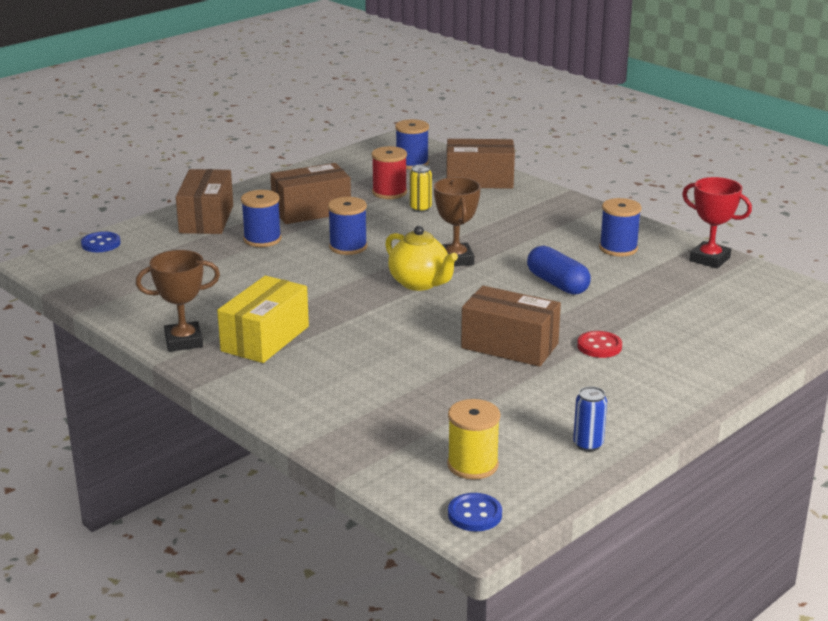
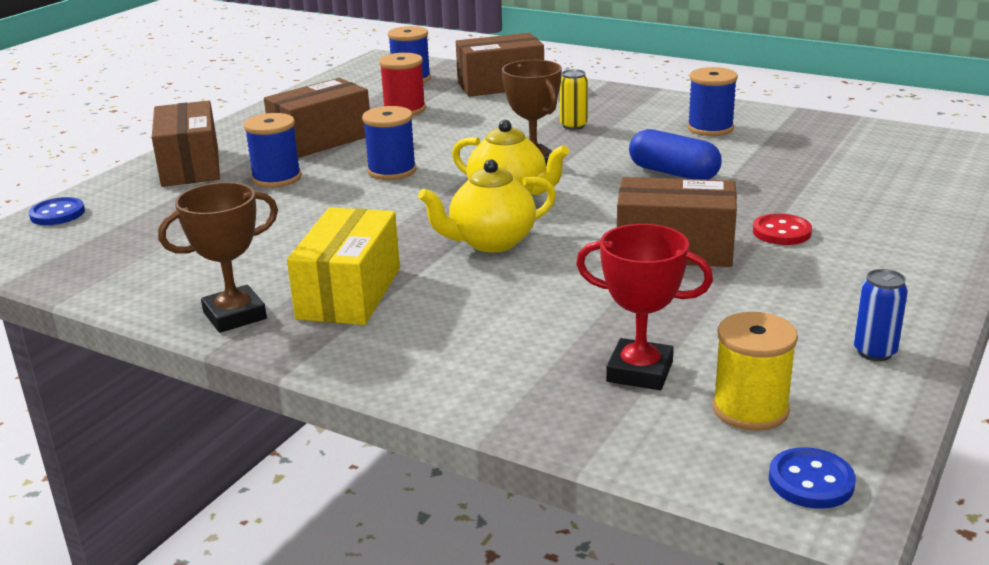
camera: 15 degrees left, 0 degrees up
(383, 317) = (491, 242): none -> yellow teapot
(420, 208) = (452, 120): yellow can -> yellow can (573, 126)
(709, 259) = (818, 124): red trophy -> red trophy (640, 371)

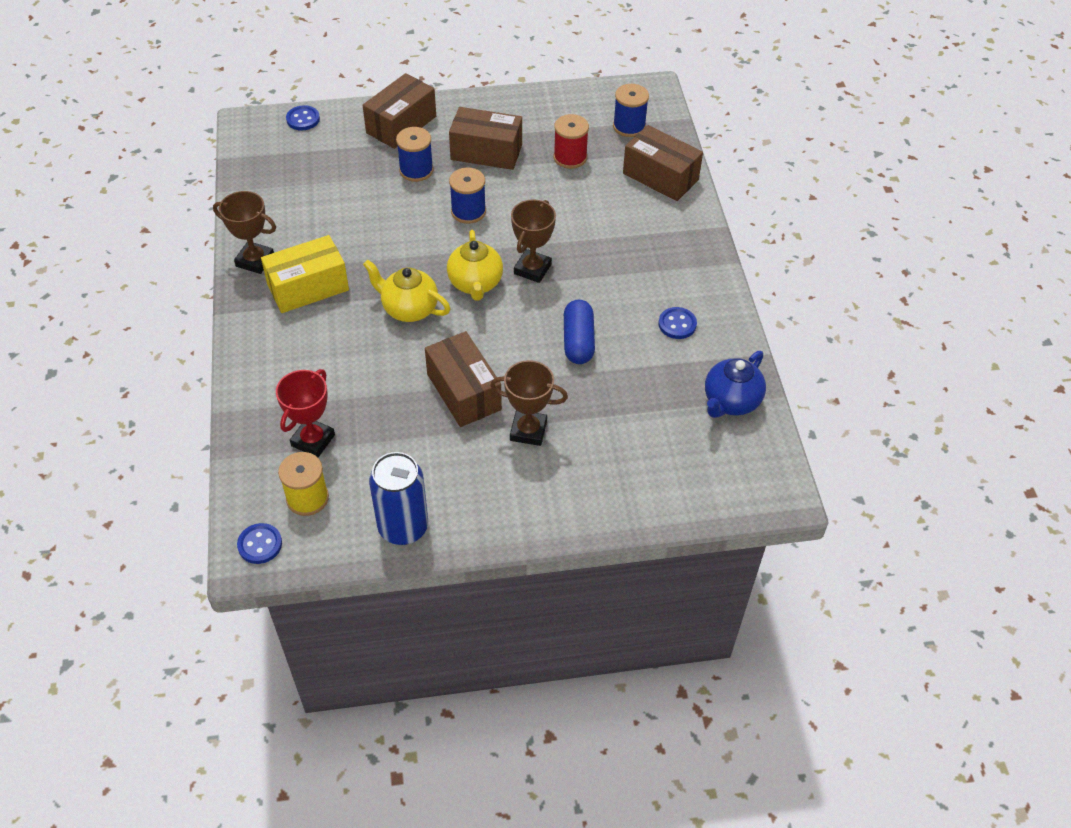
camera: 50 degrees right, 25 degrees up
(573, 126) = (617, 253): yellow can -> none
(640, 371) = (313, 440): red trophy -> red trophy turned 45 degrees clockwise
(710, 128) = (677, 324): blue spool -> blue button
(781, 232) = (528, 431): red button -> brown trophy
(845, 135) = (731, 402): none -> blue teapot
(874, 352) = (403, 527): blue can -> blue can, size x1.94

